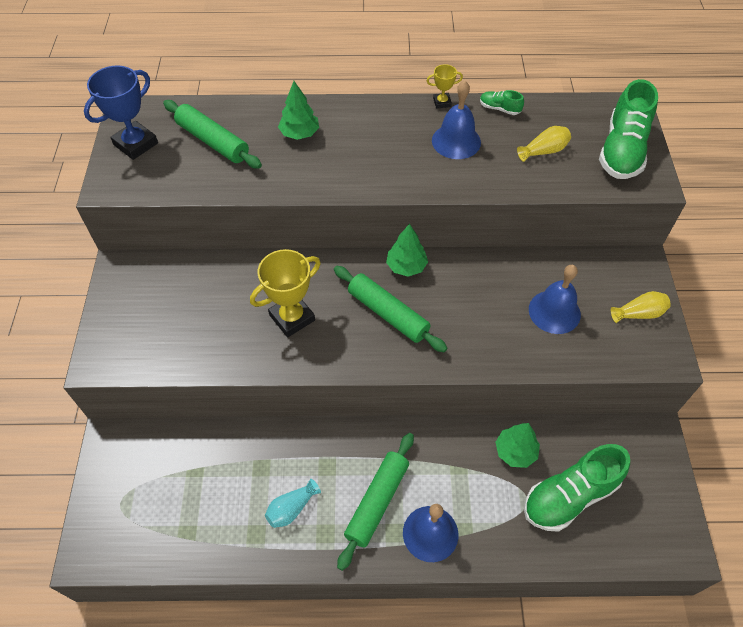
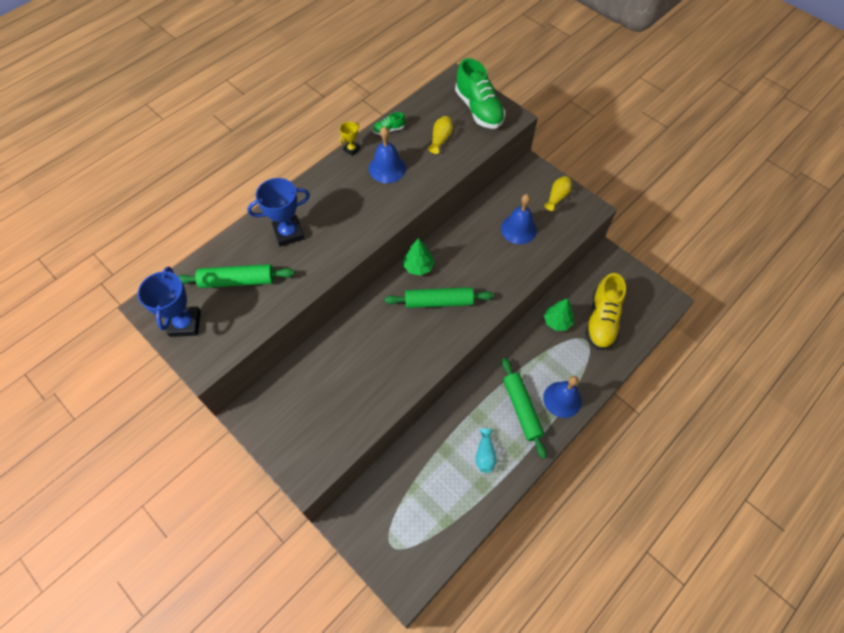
camera: 45 degrees left, 5 degrees up
(292, 318) = (389, 350): yellow trophy -> none
(300, 134) = (288, 233): green tree -> blue trophy
(569, 496) = (602, 320): green shoe -> yellow shoe

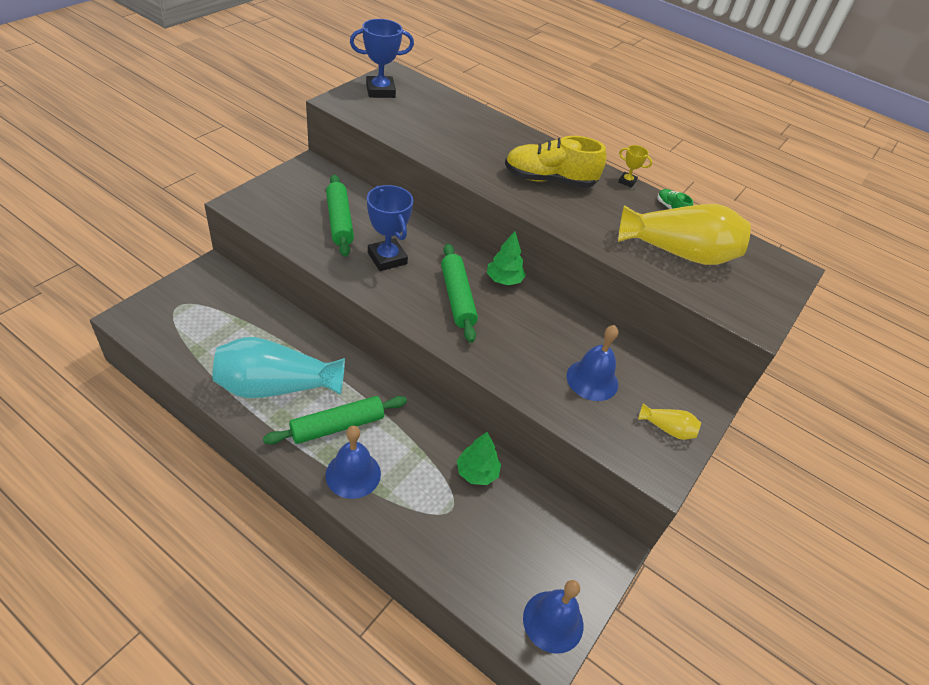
camera: 75 degrees right, 15 degrees down
(237, 281) = (431, 115): green rolling pin -> green rolling pin (339, 221)
(288, 233) = (496, 142): blue trophy -> blue trophy (387, 258)
(387, 168) = (611, 208): blue bell -> blue bell (553, 621)
(440, 139) = (679, 252): yellow vase -> yellow vase, size x2.29
(479, 109) = (751, 290): green shoe -> none
(485, 454) = (276, 386): turquoise vase -> turquoise vase, size x2.29
(602, 320) = (489, 534): yellow shoe -> yellow shoe (549, 180)

